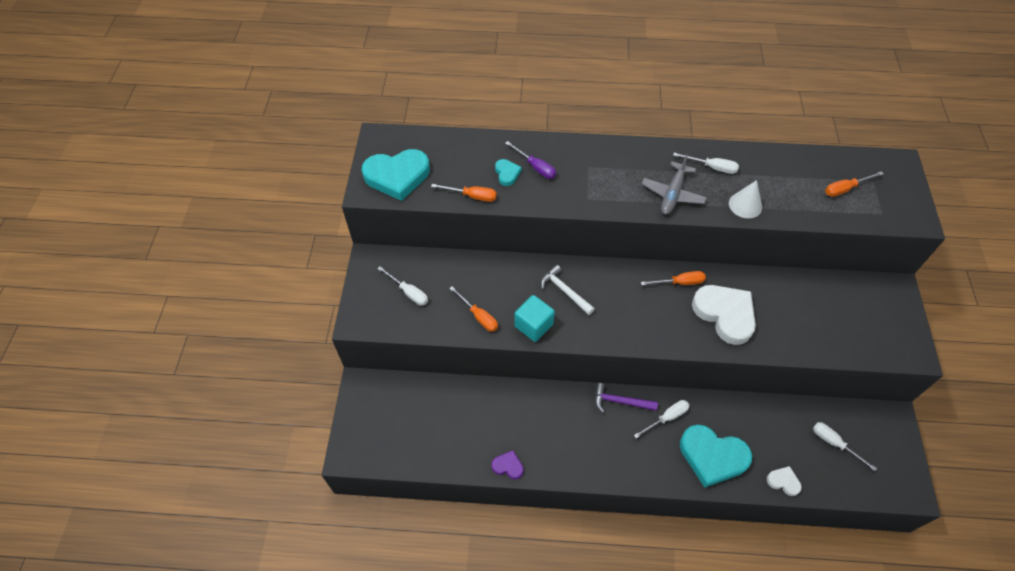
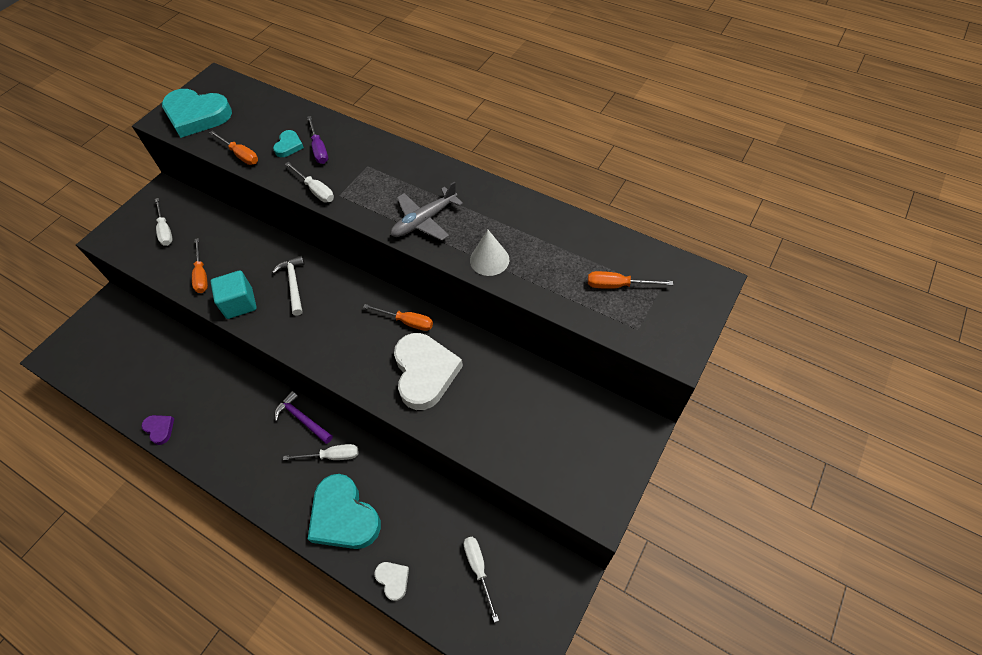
camera: 30 degrees right, 0 degrees up
(712, 167) = (489, 210): white screwdriver -> white screwdriver (315, 190)

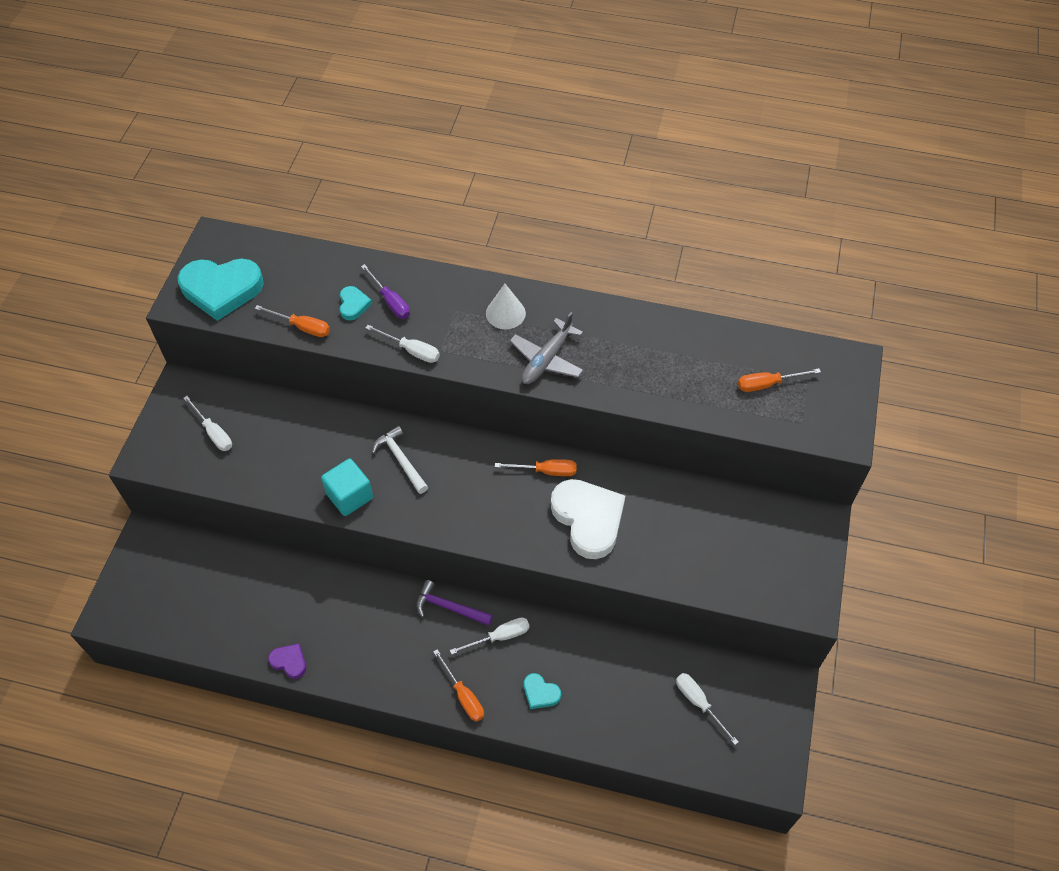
camera: 20 degrees left, 0 degrees up
(201, 275) = (287, 474): orange screwdriver -> orange screwdriver (463, 695)
(344, 516) = (540, 693): turquoise heart -> turquoise heart, size x0.46
(393, 580) = (618, 738): white heart -> none
(489, 260) = (632, 386): white cone -> white cone (505, 313)

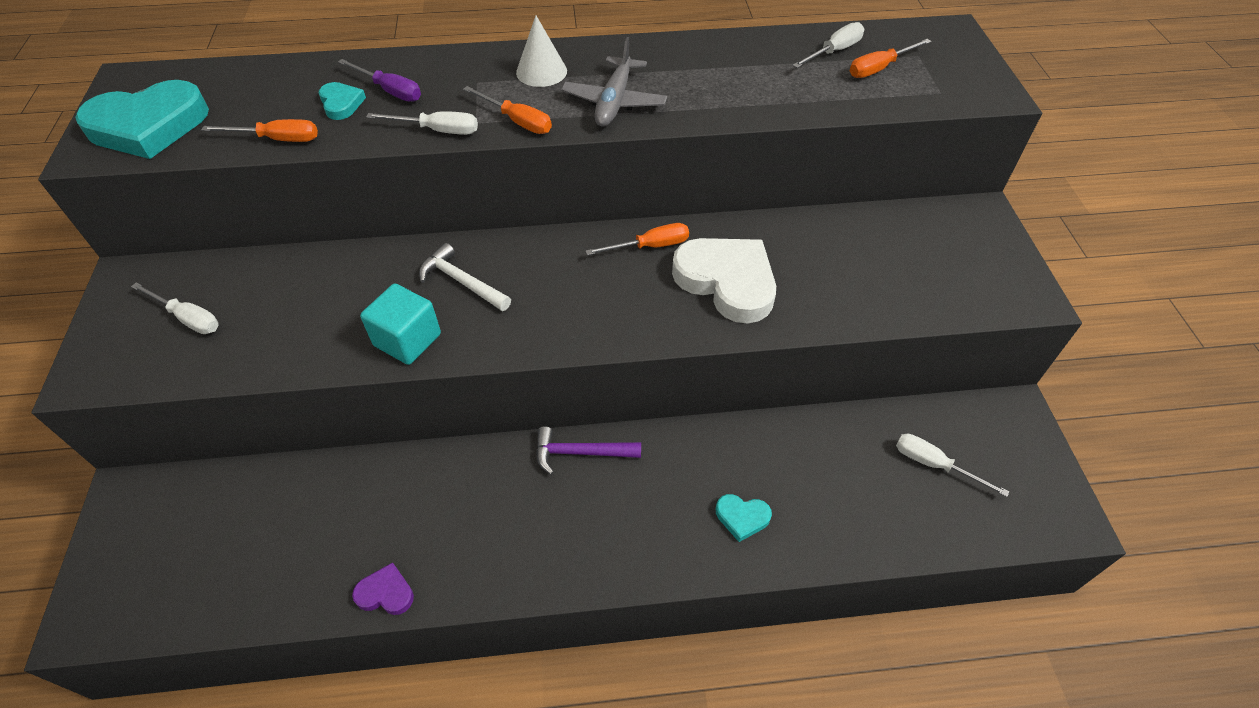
camera: 20 degrees left, 5 degrees down
(463, 695) = (645, 555): orange screwdriver -> orange screwdriver (517, 121)
(500, 637) = (660, 467): white screwdriver -> white screwdriver (834, 51)

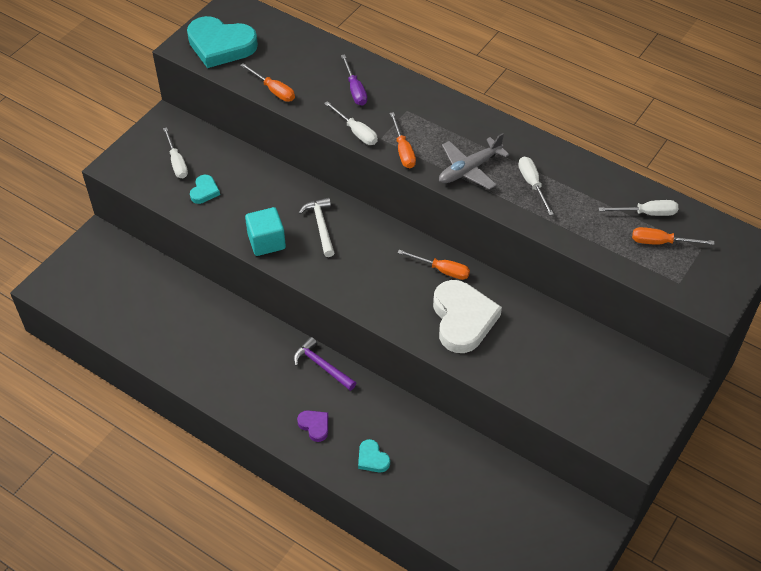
camera: 40 degrees right, 0 degrees up
(341, 104) = (323, 84): turquoise heart -> turquoise heart (204, 191)
(386, 593) = (172, 367): purple heart -> purple heart (314, 426)
(541, 72) = (449, 124): white cone -> none
(934, 464) = (510, 513): white screwdriver -> white screwdriver (532, 184)

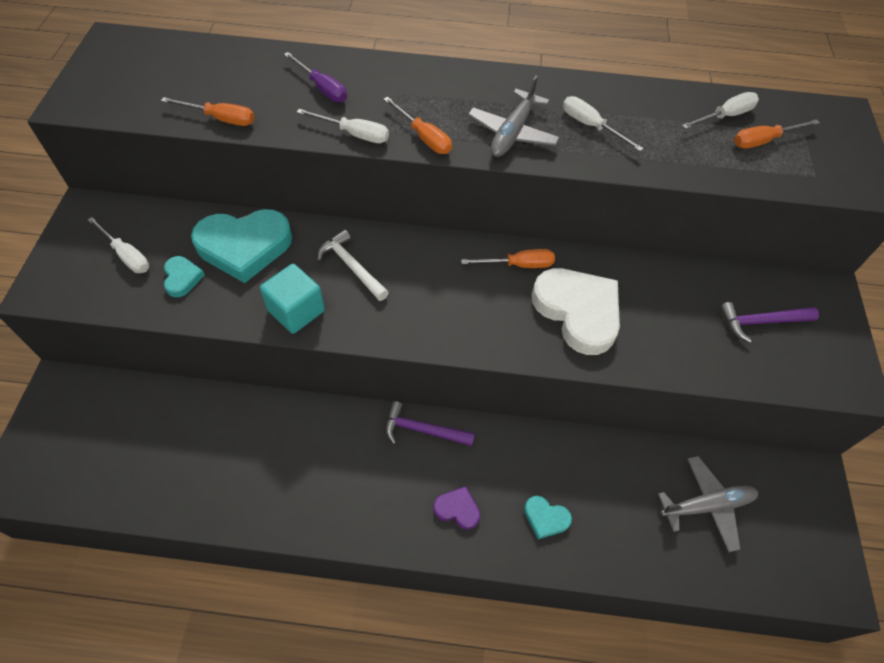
camera: 30 degrees left, 5 degrees up
(220, 45) = (121, 88): turquoise heart -> turquoise heart (244, 246)
(497, 504) = (707, 506): none -> grey plane
(599, 382) = (761, 322): none -> purple hammer

